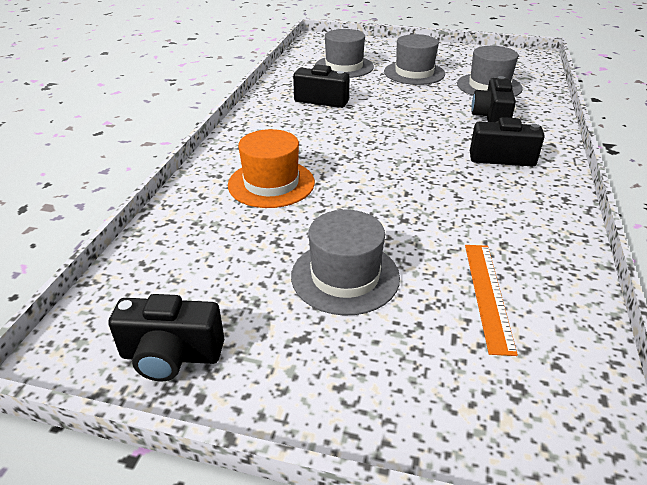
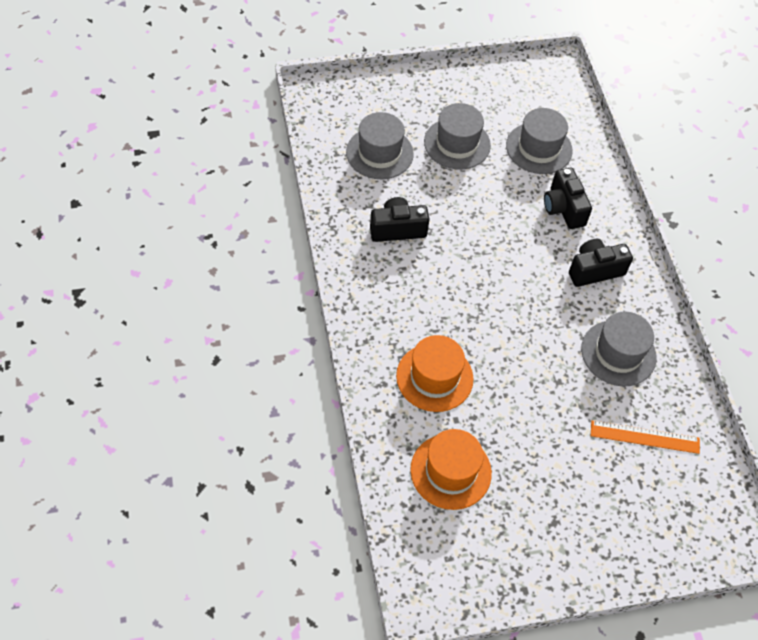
camera: 30 degrees left, 20 degrees up
(171, 355) = (486, 570): black camera -> none
(219, 252) = (450, 471): none -> orange hat
(345, 276) = (549, 458): grey hat -> grey hat (618, 353)
(487, 294) = (644, 437): orange ruler -> orange ruler turned 60 degrees counterclockwise

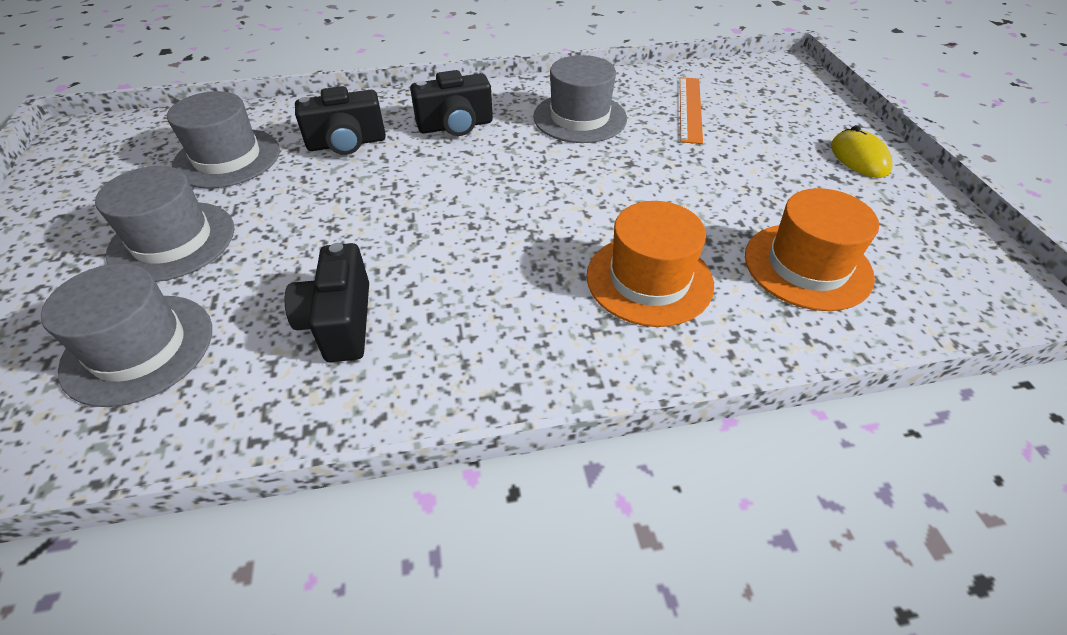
camera: 85 degrees left, 10 degrees down
(583, 551) = (859, 158): none -> yellow mouse
(594, 270) = (455, 126): black camera -> black camera turned 90 degrees counterclockwise

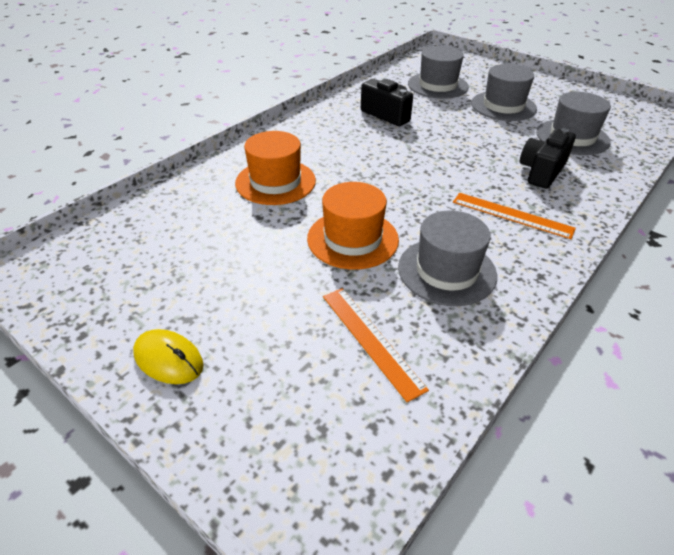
camera: 140 degrees right, 5 degrees down
(455, 126) = (512, 215): black camera -> orange ruler
(807, 266) = (187, 228): orange hat -> orange hat (352, 239)

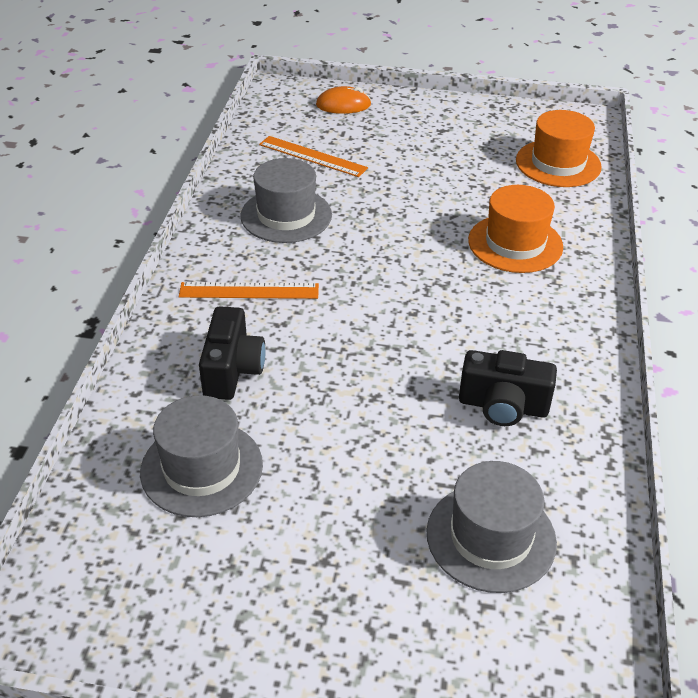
camera: 150 degrees right, 0 degrees up
(168, 359) = (426, 112): yellow mouse -> none
(257, 428) = (343, 105): none -> orange mouse
(352, 239) = (384, 215): orange hat -> orange hat (558, 163)
(503, 106) = (340, 515): grey hat -> none

